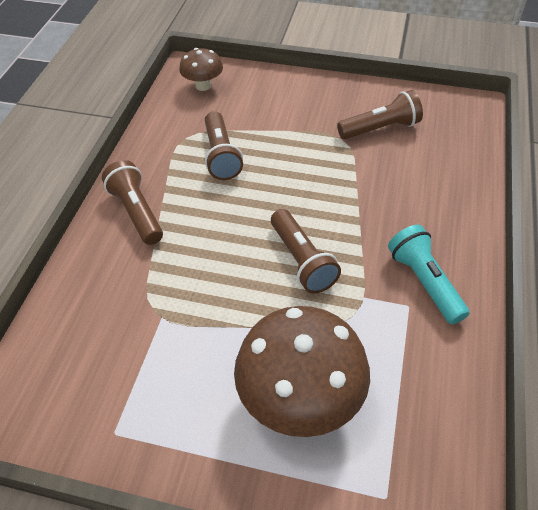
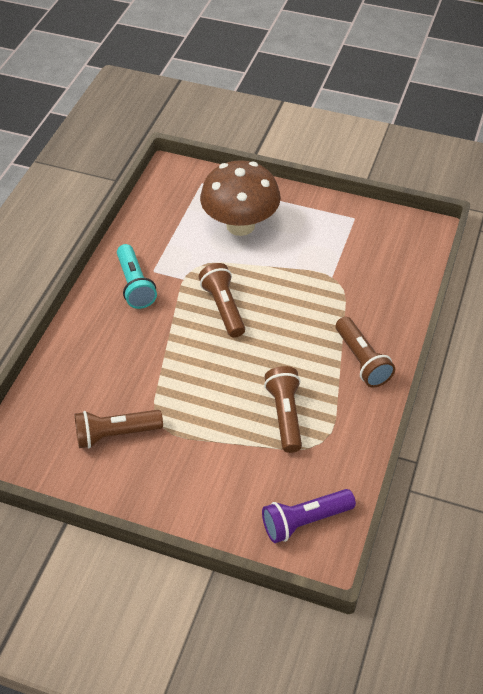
camera: 175 degrees left, 0 degrees up
(203, 86) = (304, 521): brown mushroom -> purple flashlight

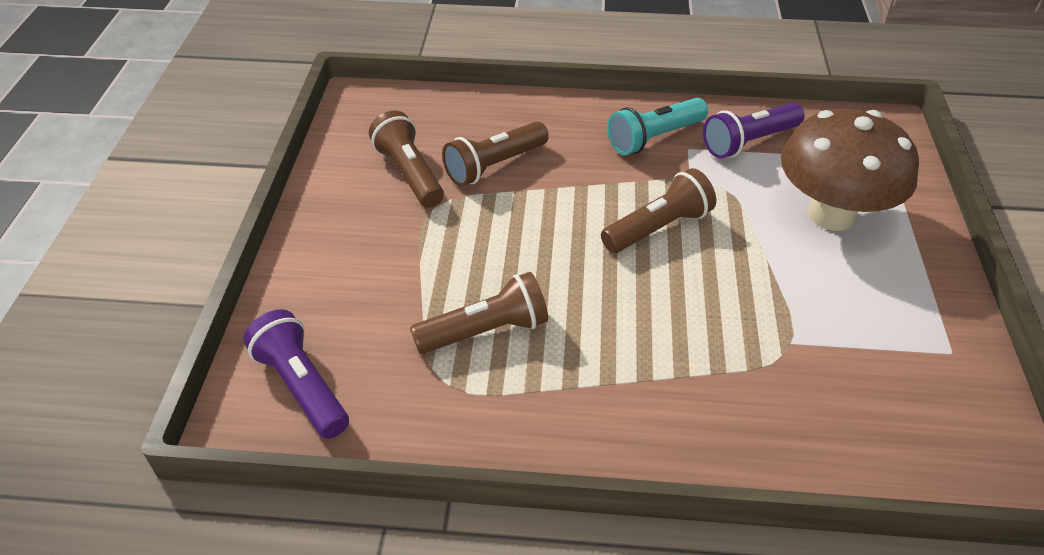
camera: 75 degrees right, 5 degrees down
(160, 239) = (749, 142): none -> purple flashlight
(362, 360) = (627, 412): brown flashlight -> brown flashlight (494, 166)

